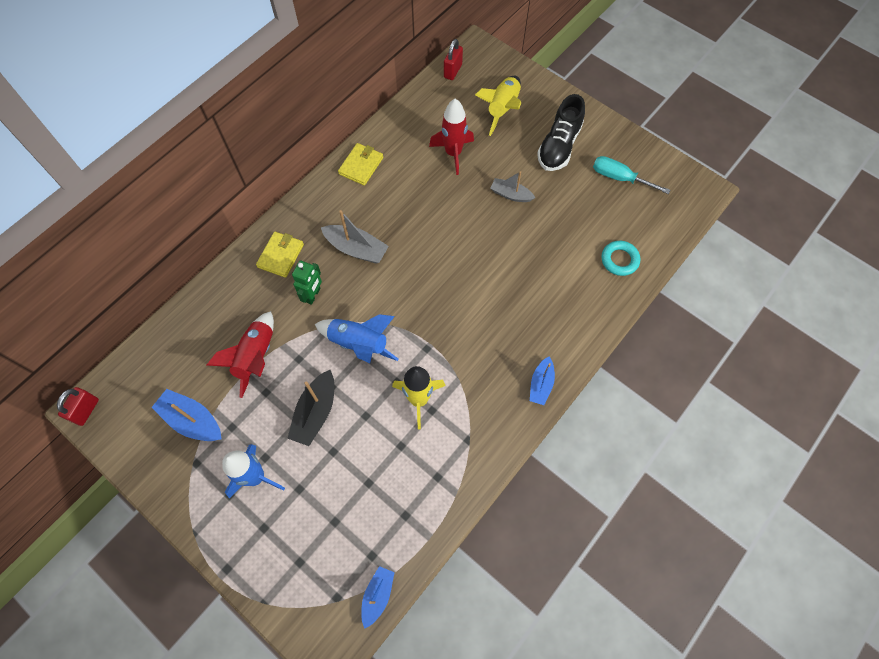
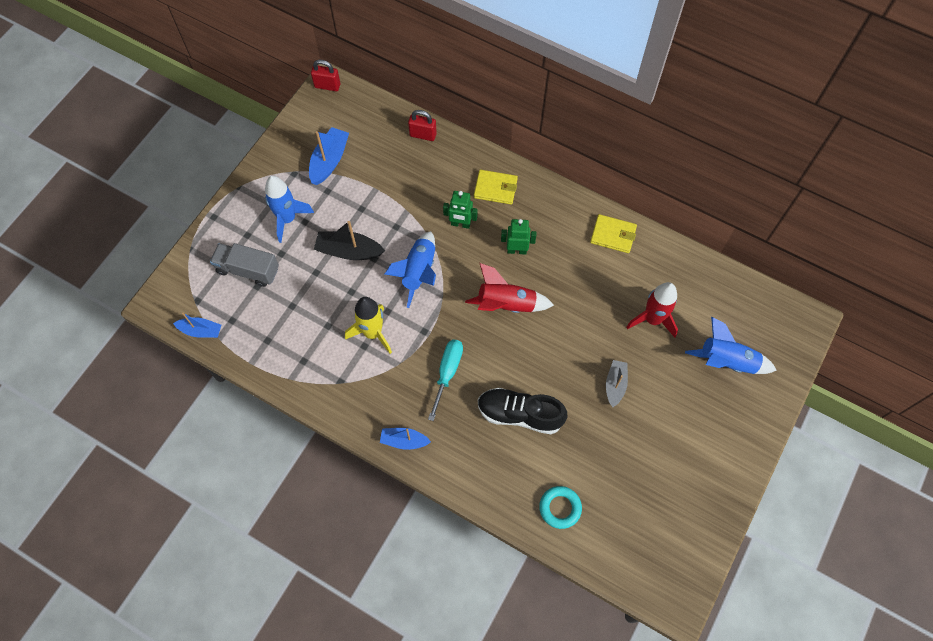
camera: 80 degrees right, 0 degrees up
(256, 357) = (392, 193): red rocket -> red rocket (506, 304)
(311, 531) = (248, 270): none -> grey truck
(356, 249) = (516, 250): grey boat -> green robot
(452, 71) = (764, 301): red padlock -> red padlock (423, 135)
(502, 109) = (726, 361): yellow rocket -> blue rocket
(559, 146) = (693, 428): black shoe -> black shoe (519, 414)
(619, 178) = (668, 500): turquoise screwdriver -> turquoise screwdriver (447, 373)

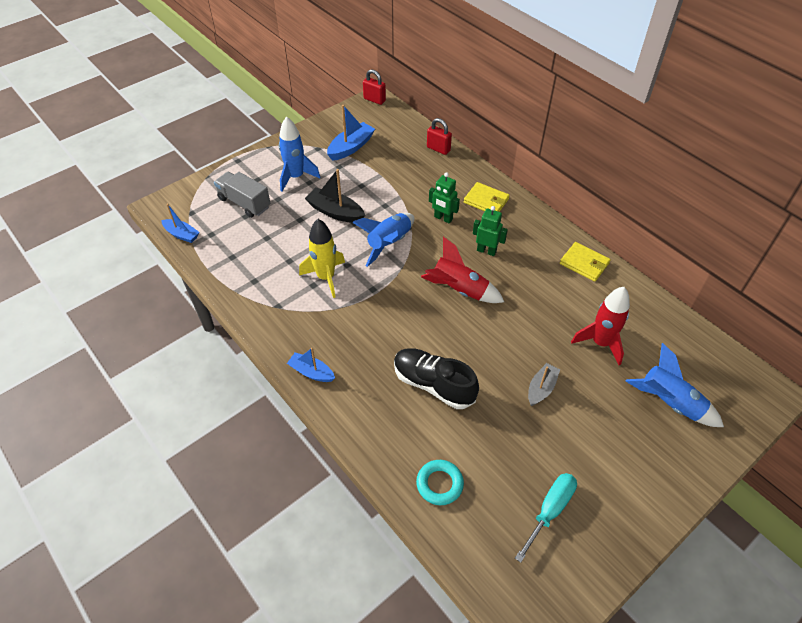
camera: 20 degrees right, 15 degrees down
(447, 373) = (379, 328): turquoise screwdriver -> turquoise screwdriver (550, 510)

